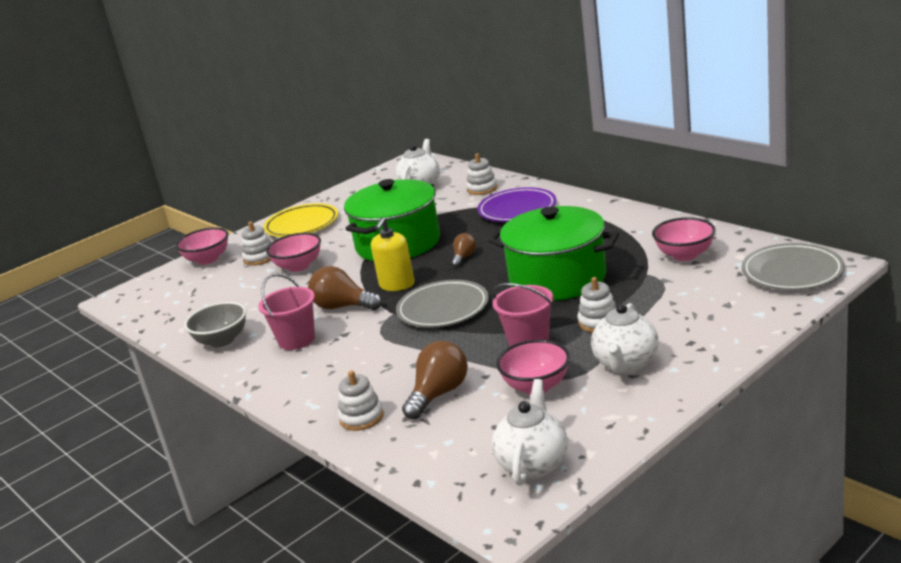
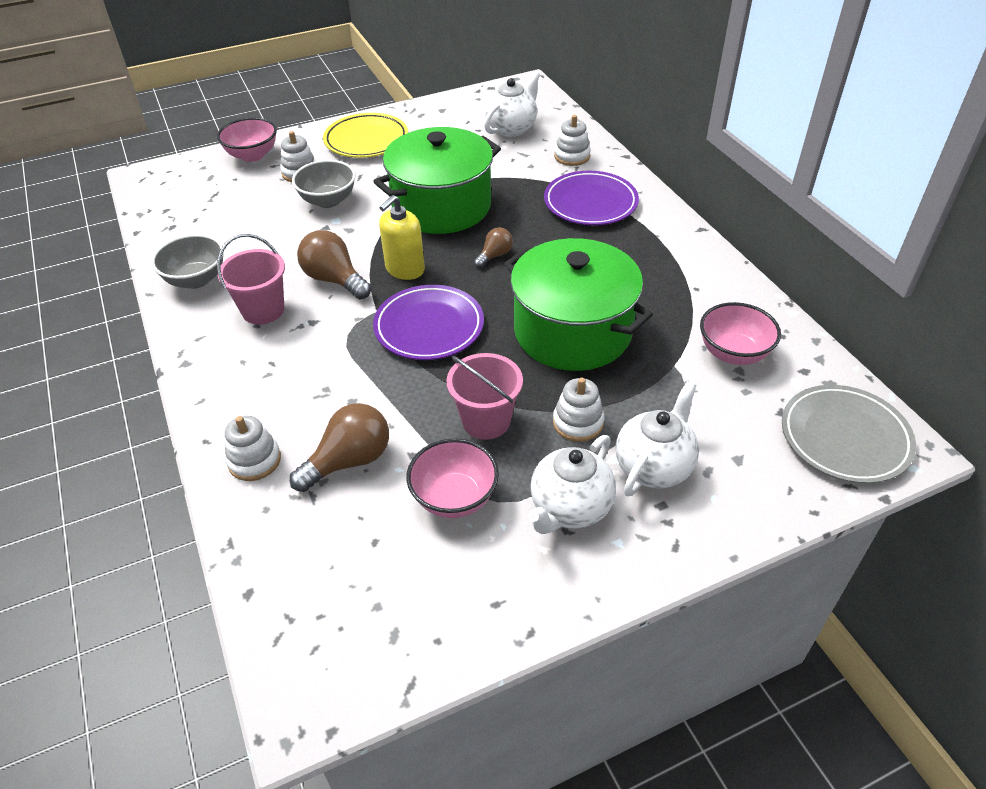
camera: 15 degrees right, 20 degrees up
(298, 266) = (328, 200): pink bowl -> grey bowl
(443, 309) = (429, 327): grey plate -> purple plate
(533, 464) = (379, 627): white teapot -> white teapot (654, 466)

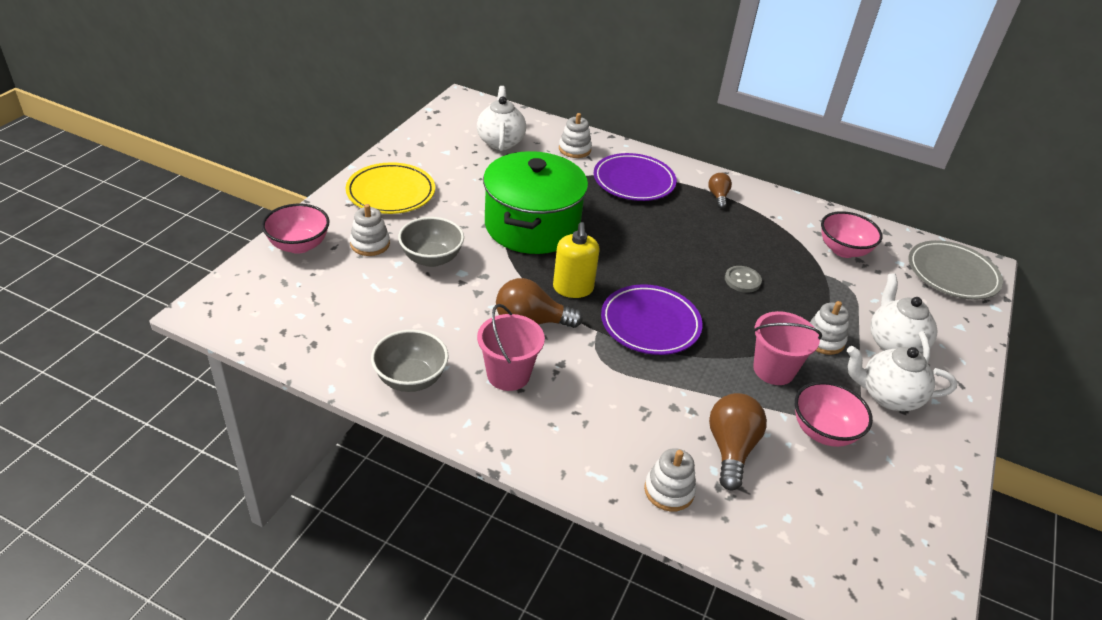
camera: 45 degrees left, 5 degrees down
(495, 255) = (622, 248): brown light bulb -> brown light bulb (718, 196)
(570, 508) = (888, 396): white teapot -> white teapot turned 105 degrees clockwise
(572, 331) = (742, 280): green pot -> grey button

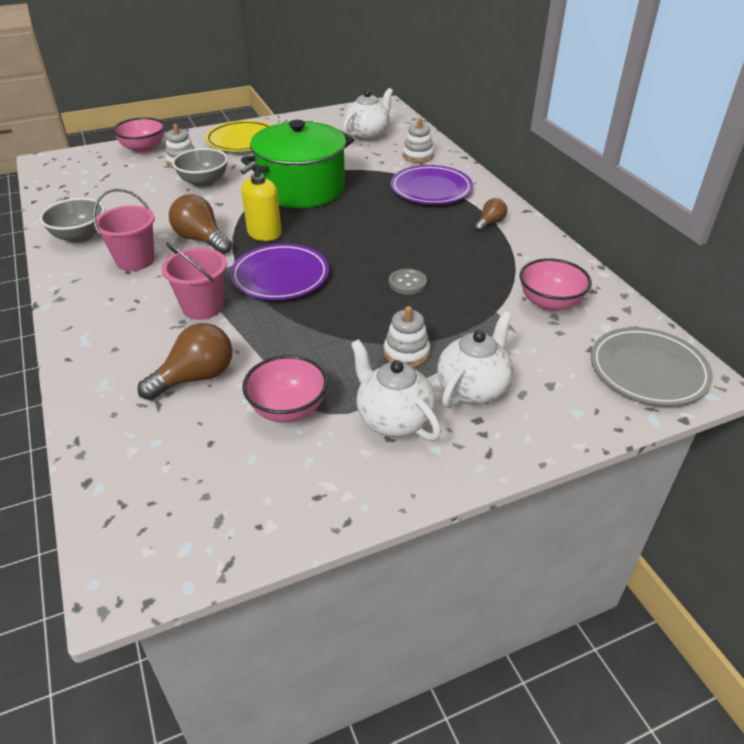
camera: 45 degrees right, 0 degrees up
(669, 490) = (109, 375): white stacking toy -> none
(773, 370) = (323, 349): pink bucket -> pink bucket (203, 307)

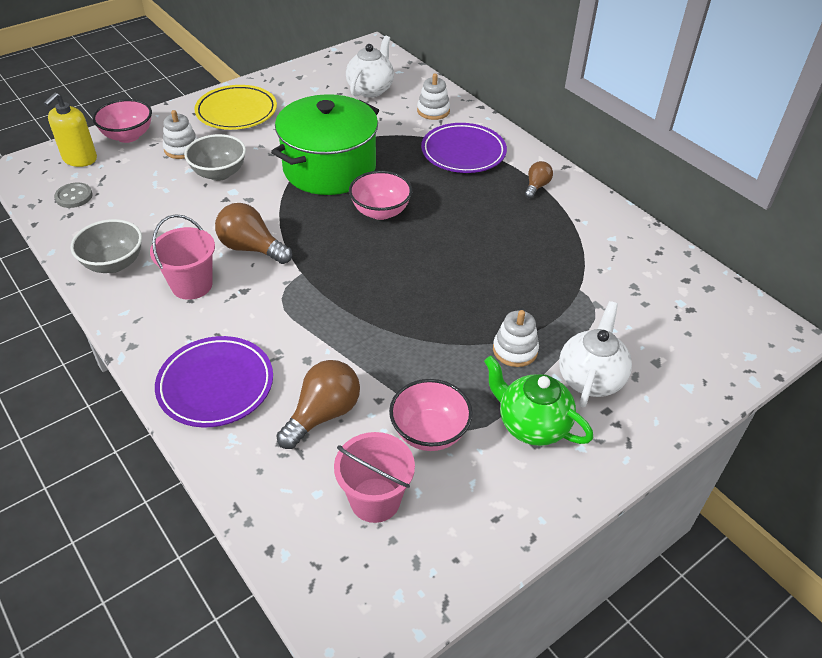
camera: 15 degrees left, 5 degrees up
(203, 307) = (292, 331): pink bucket -> pink bucket (375, 500)
(264, 233) = (315, 231): yellow soap dispenser -> yellow soap dispenser (80, 159)
(280, 276) = (355, 282): purple plate -> purple plate (216, 385)
(393, 420) = (532, 425): white teapot -> green teapot
(407, 283) = (484, 270): grey button -> grey button (74, 196)
(550, 303) = (625, 272): pink bowl -> pink bowl (380, 211)
(648, 371) = (734, 332): grey plate -> none

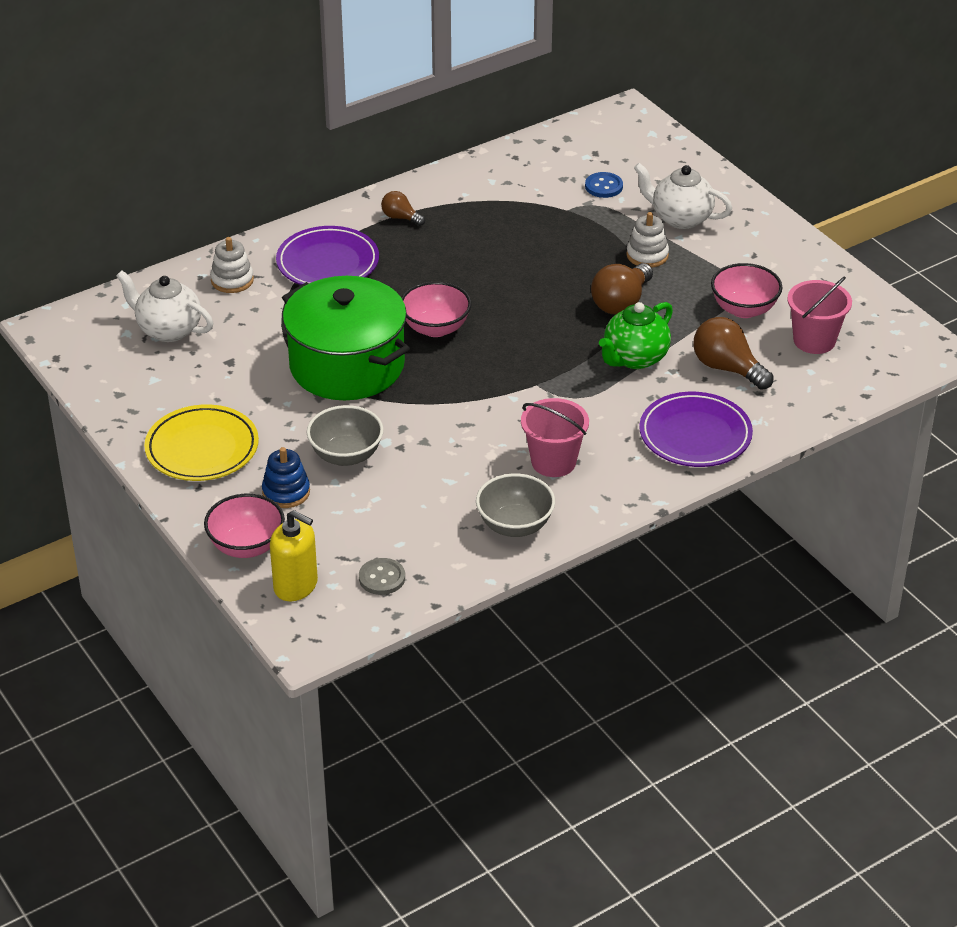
camera: 85 degrees left, 5 degrees down
(182, 149) = (286, 492): white stacking toy -> blue stacking toy
(251, 248) = (494, 421): brown light bulb -> brown light bulb (621, 303)
(532, 425) = (733, 254): green teapot -> green teapot (634, 358)
(630, 316) = (603, 186): none -> blue button

